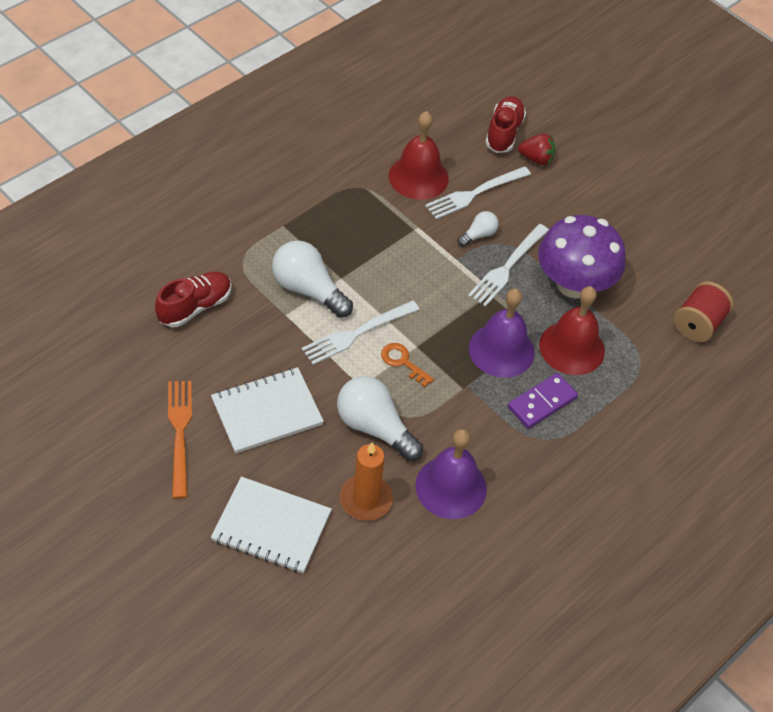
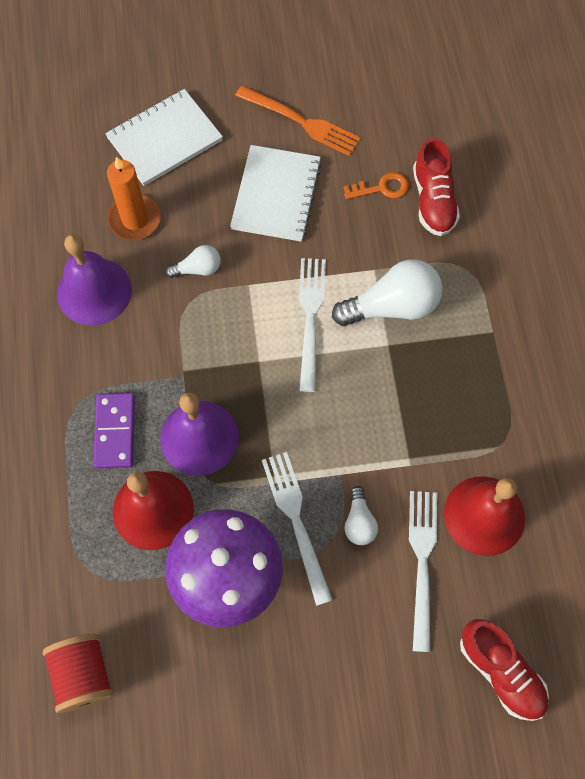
camera: 130 degrees right, 15 degrees up
(374, 427) = (198, 269): white light bulb -> white light bulb, size x0.52
(402, 362) = (250, 337): orange key -> orange key (382, 188)
(536, 159) = (434, 680): red strawberry -> none

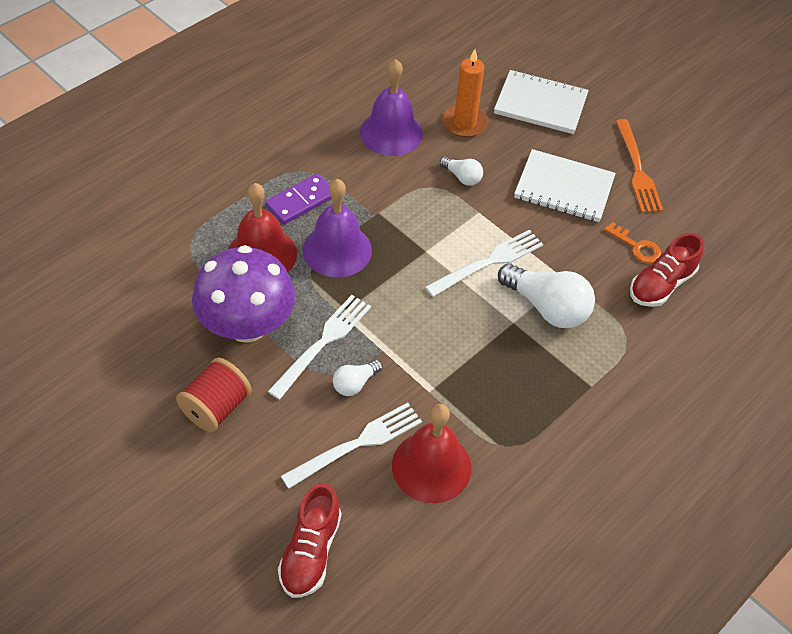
camera: 50 degrees right, 15 degrees down
(83, 675) = (114, 283): red spool -> red spool (216, 407)
(276, 195) = (564, 188): white notebook -> white notebook turned 45 degrees clockwise

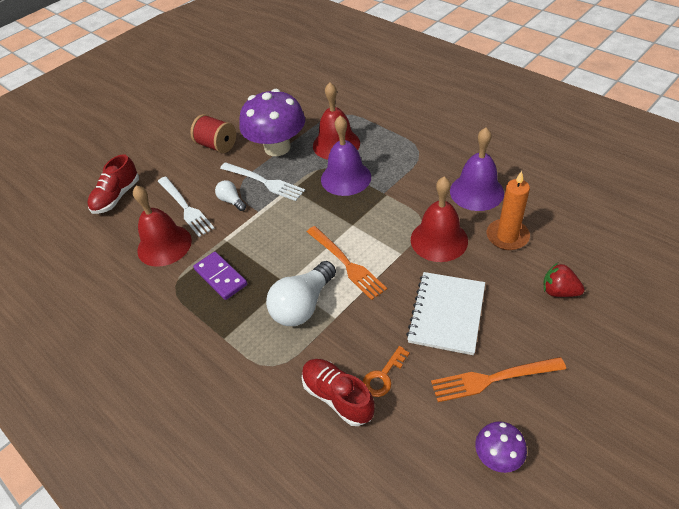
camera: 95 degrees right, 5 degrees down
(300, 201) = (388, 154): purple domino -> purple domino (221, 277)
(310, 551) = (117, 197): red shoe -> red shoe turned 75 degrees counterclockwise
(462, 177) = (439, 240): white light bulb -> red bell
(489, 262) = (347, 264): white fork -> orange fork
(540, 104) = (559, 291): white notebook -> red strawberry
(710, 181) = (497, 456): none -> purple mushroom

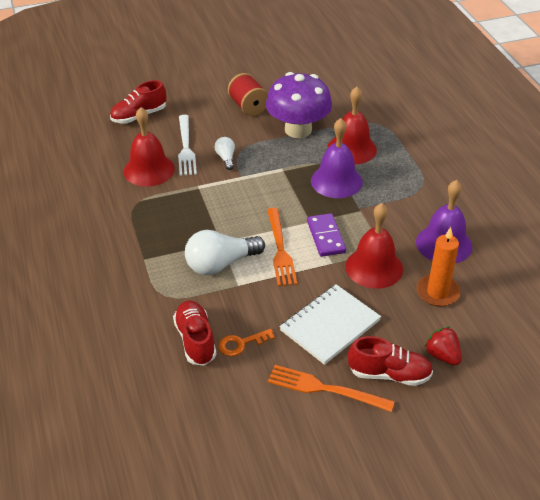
camera: 25 degrees right, 5 degrees down
(221, 277) = (174, 214): purple domino -> purple domino (326, 237)
(265, 182) = (265, 155): white fork -> none
(497, 456) = (281, 440): purple mushroom -> none
(532, 333) = (389, 374): none -> red shoe

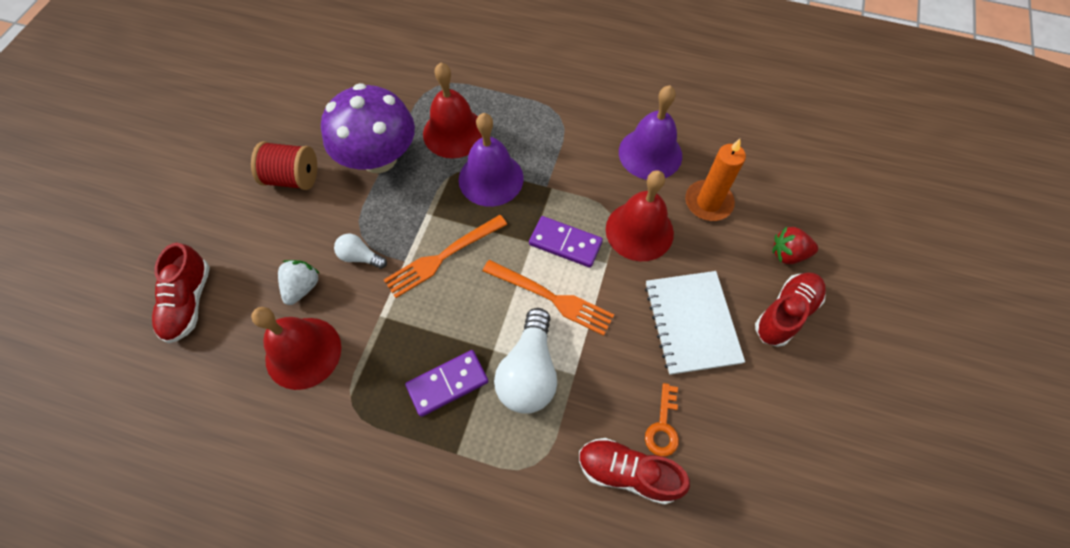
camera: 55 degrees left, 20 degrees up
(182, 234) = (447, 383): none -> purple domino
(186, 148) = (302, 287): white fork -> white strawberry
(324, 389) = (771, 384): orange fork -> orange fork (442, 258)

